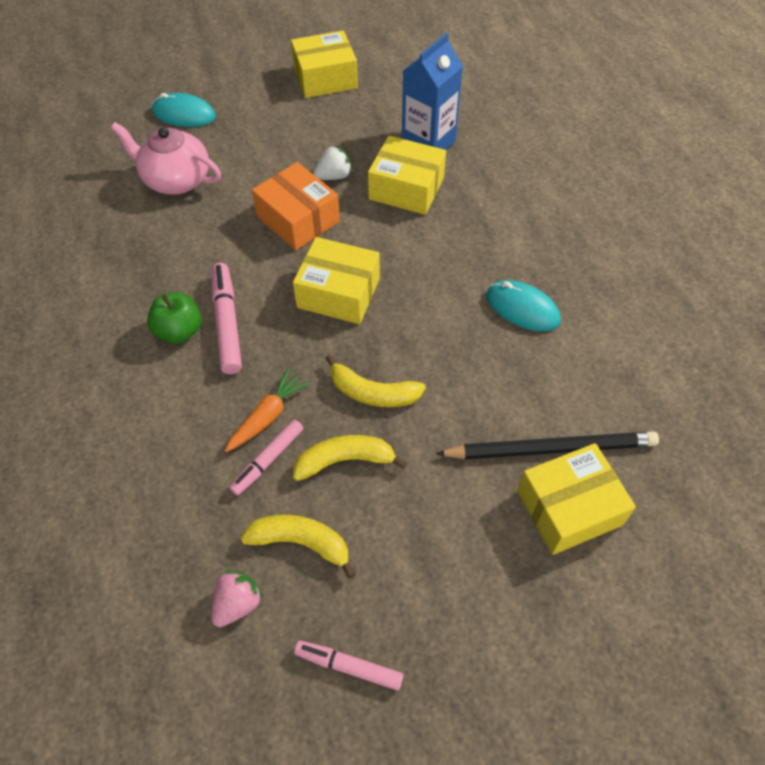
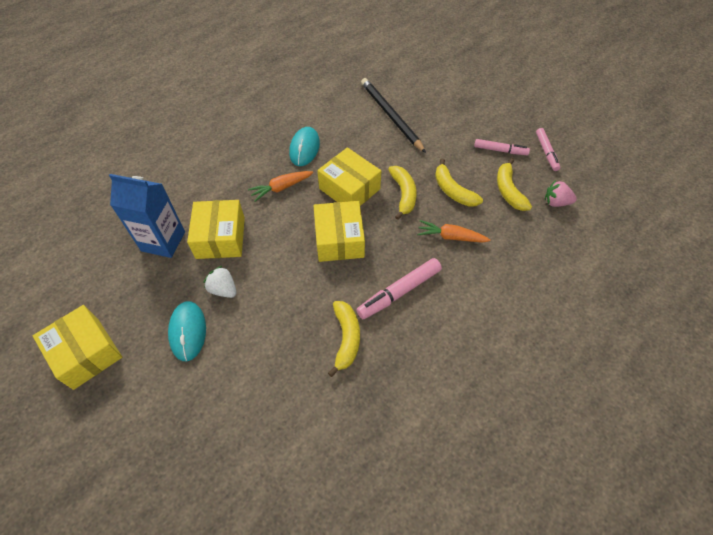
camera: 115 degrees left, 0 degrees up
(176, 180) = (273, 413): pink teapot -> none
(179, 331) = (422, 318): green apple -> none
(184, 114) = (175, 462): turquoise mouse -> turquoise mouse (188, 331)
(207, 255) = (346, 338): none -> yellow banana
(268, 460) = (477, 224): pink marker -> pink marker (500, 150)
(298, 219) = (281, 293): orange box -> none
(457, 262) = (281, 188): none -> orange carrot
(569, 508) = (418, 103): yellow box -> yellow box (349, 189)

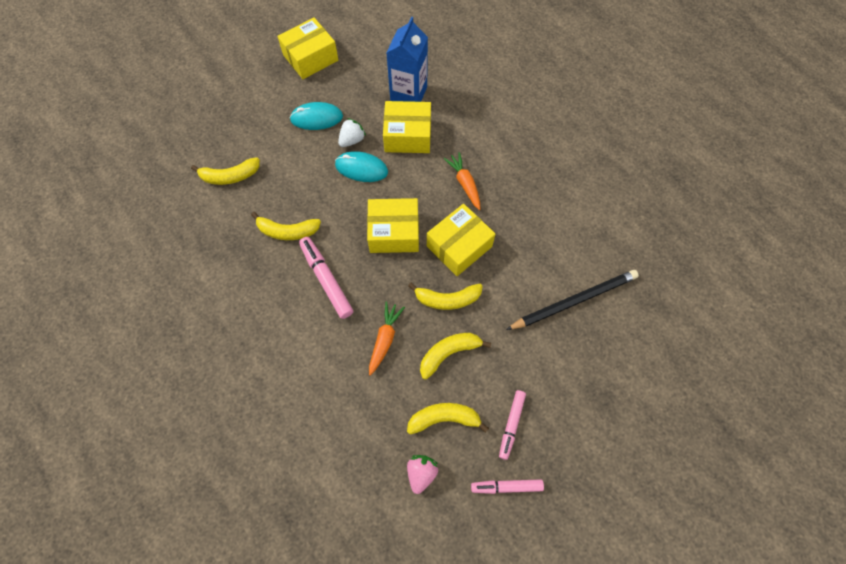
camera: 95 degrees right, 10 degrees up
(272, 421) = (230, 176): none -> yellow banana
(304, 148) = (520, 206): turquoise mouse -> turquoise mouse (361, 168)

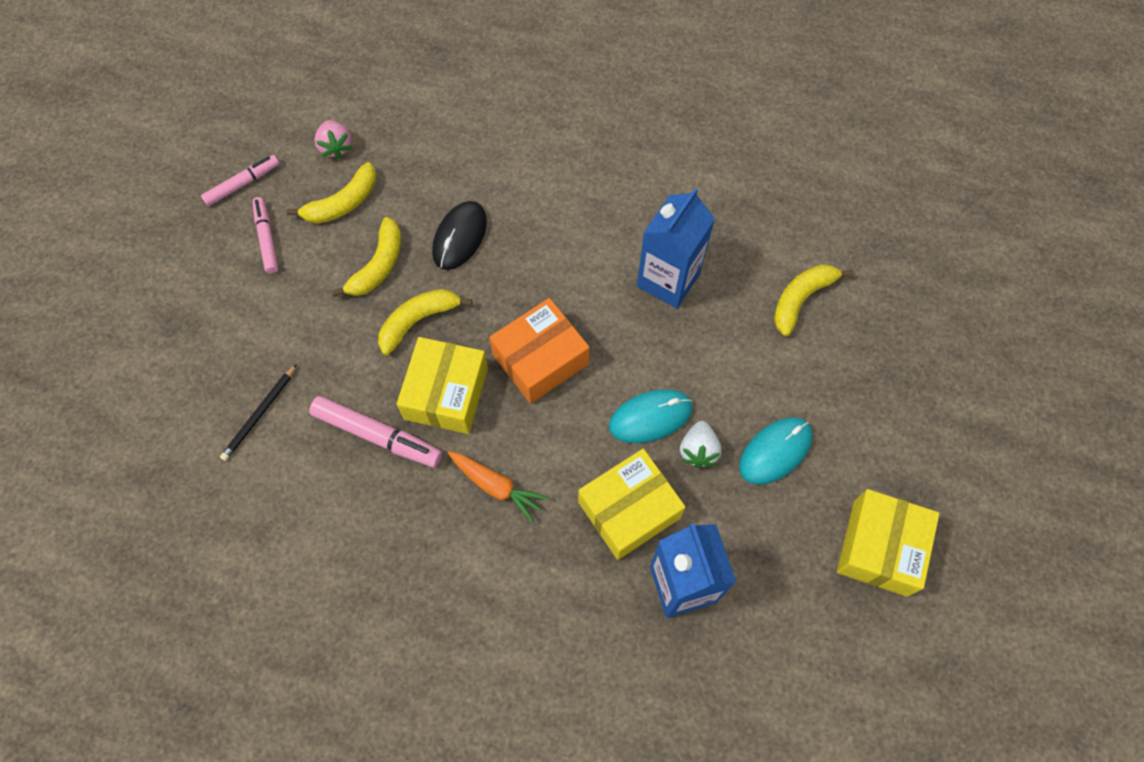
camera: 145 degrees right, 0 degrees up
(287, 231) = (668, 280): yellow banana -> blue carton
(326, 280) = (575, 256): pink marker -> pink marker (377, 435)
(385, 339) = (460, 237): orange carrot -> black mouse
(394, 232) = (540, 359): yellow box -> orange box
(573, 301) = (260, 414): black pencil -> black pencil, size x0.55

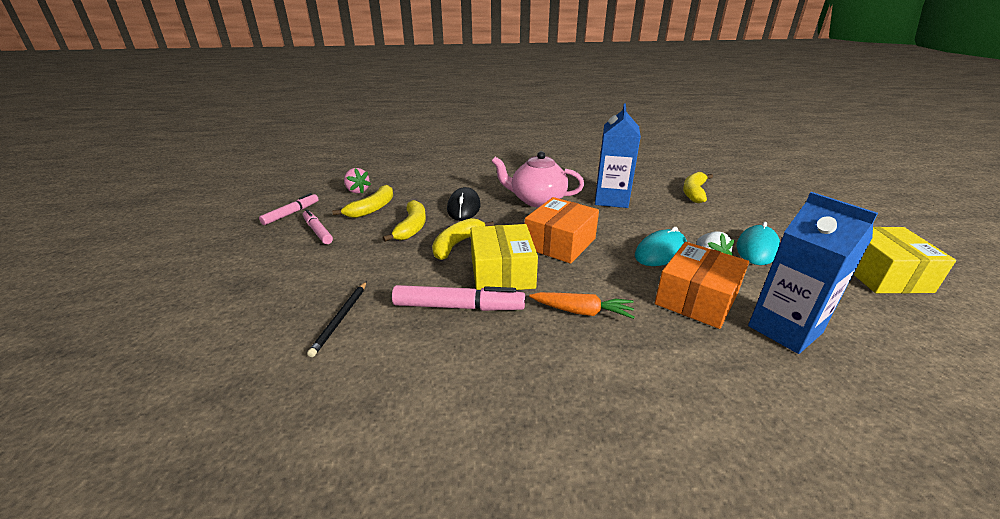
camera: 20 degrees left, 35 degrees down
(565, 249) = (537, 200): none -> pink teapot
(629, 510) = (696, 299): yellow box -> orange box

